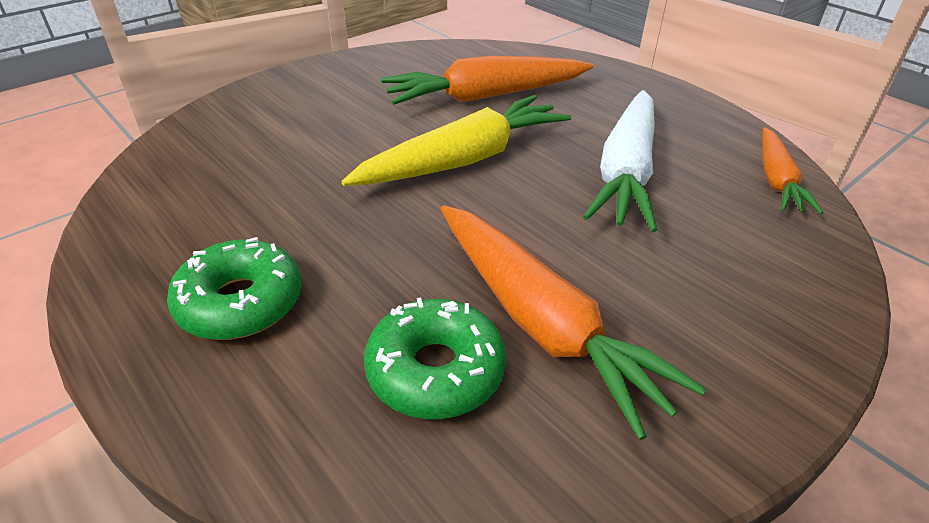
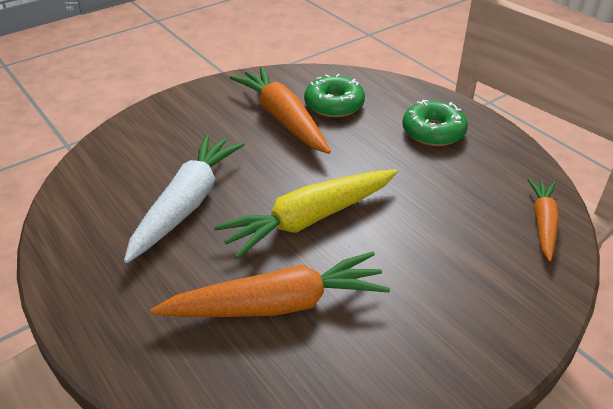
camera: 175 degrees left, 0 degrees up
(776, 180) = (80, 192): orange carrot -> orange carrot (543, 223)

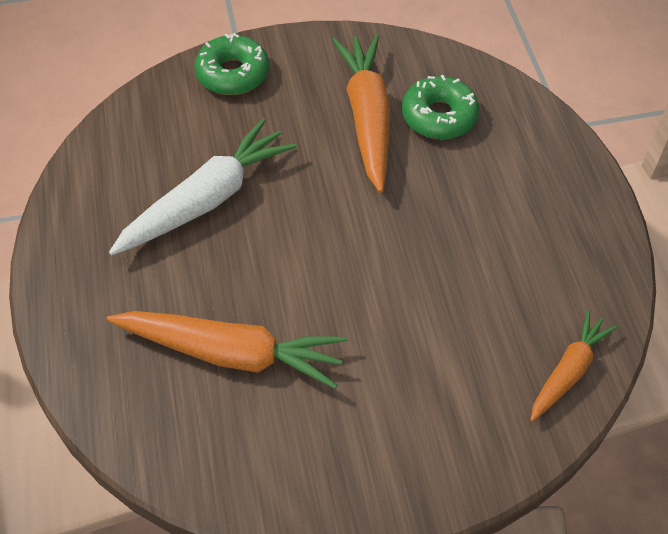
camera: 25 degrees right, 15 degrees up
(310, 219) = (319, 267): yellow carrot -> none
(433, 132) = (531, 198): green donut -> green donut (232, 74)

